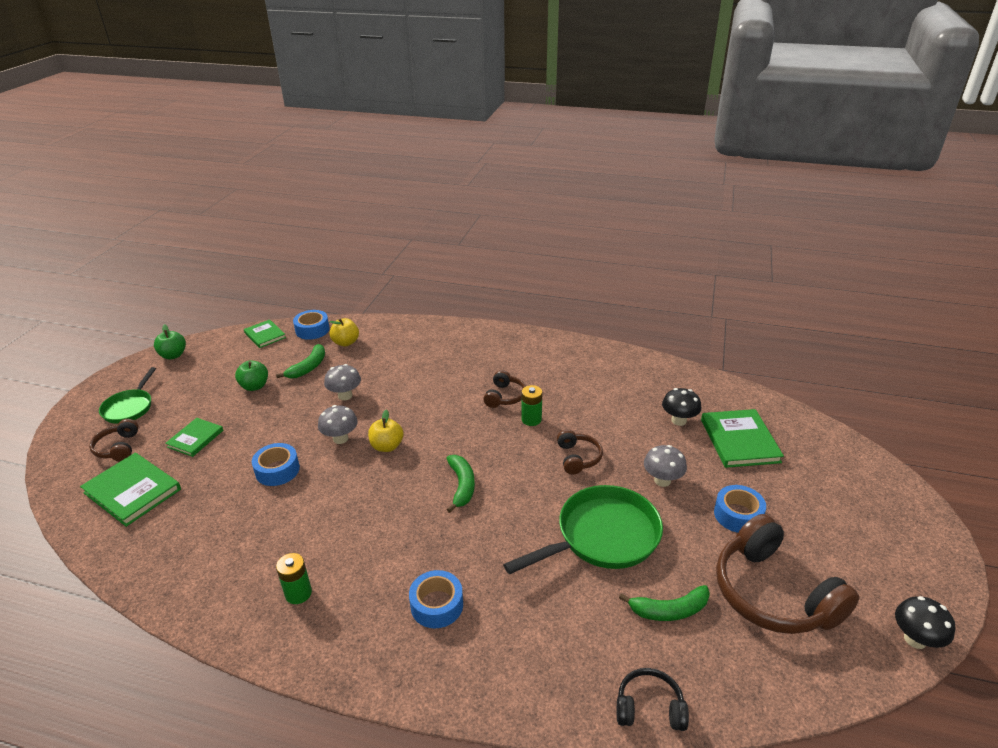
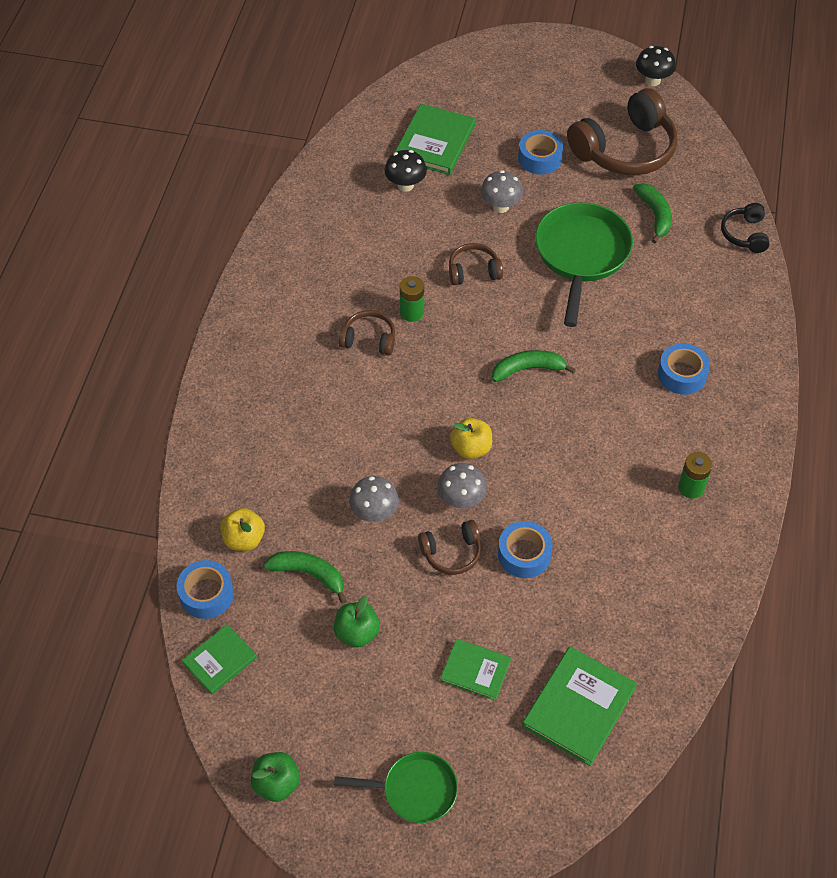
camera: 95 degrees left, 20 degrees up
(118, 448) = (502, 764): brown headphones -> brown headphones (451, 553)
(602, 536) = (581, 255): green pan -> green pan turned 45 degrees clockwise
(739, 441) = (435, 142): green book -> green book turned 60 degrees counterclockwise

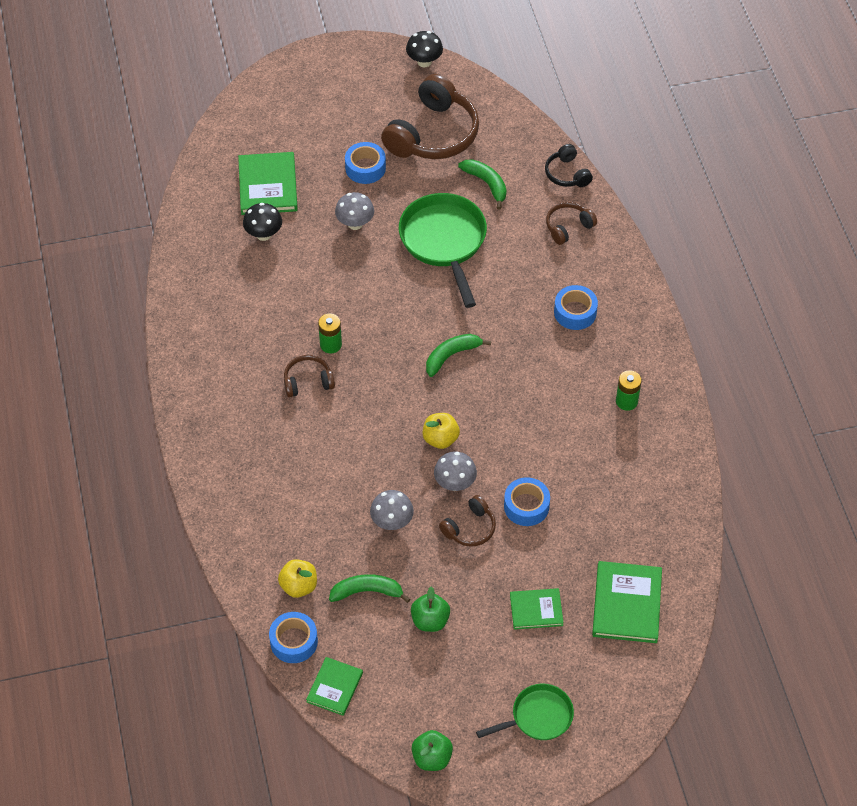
camera: 25 degrees left, 0 degrees up
(473, 271) = (363, 289): brown headphones -> brown headphones (568, 227)

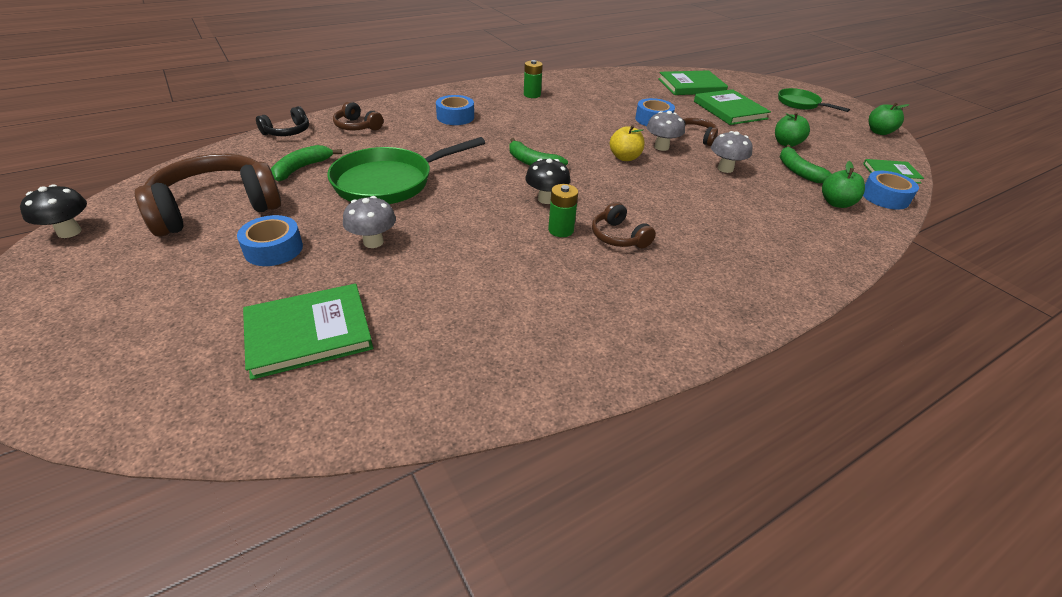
camera: 110 degrees left, 15 degrees down
(263, 234) = (408, 316): black mushroom -> black mushroom (546, 199)
(299, 586) = (836, 203): yellow apple -> green apple
(433, 134) = (216, 208): brown headphones -> brown headphones turned 45 degrees counterclockwise
(536, 610) = (730, 110): green book -> green book, size x1.63

